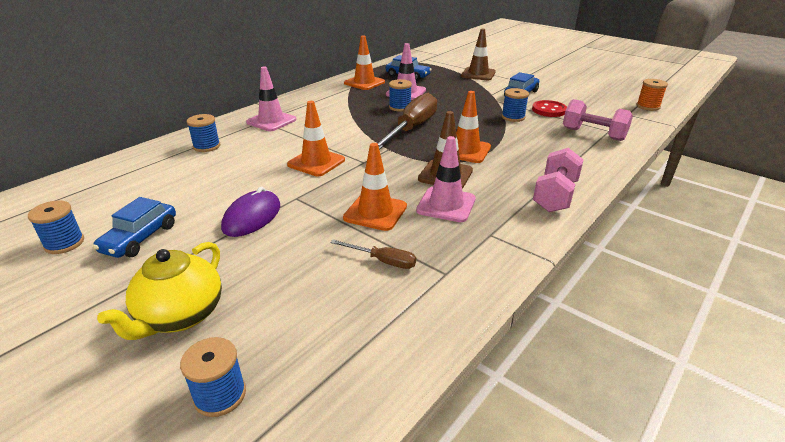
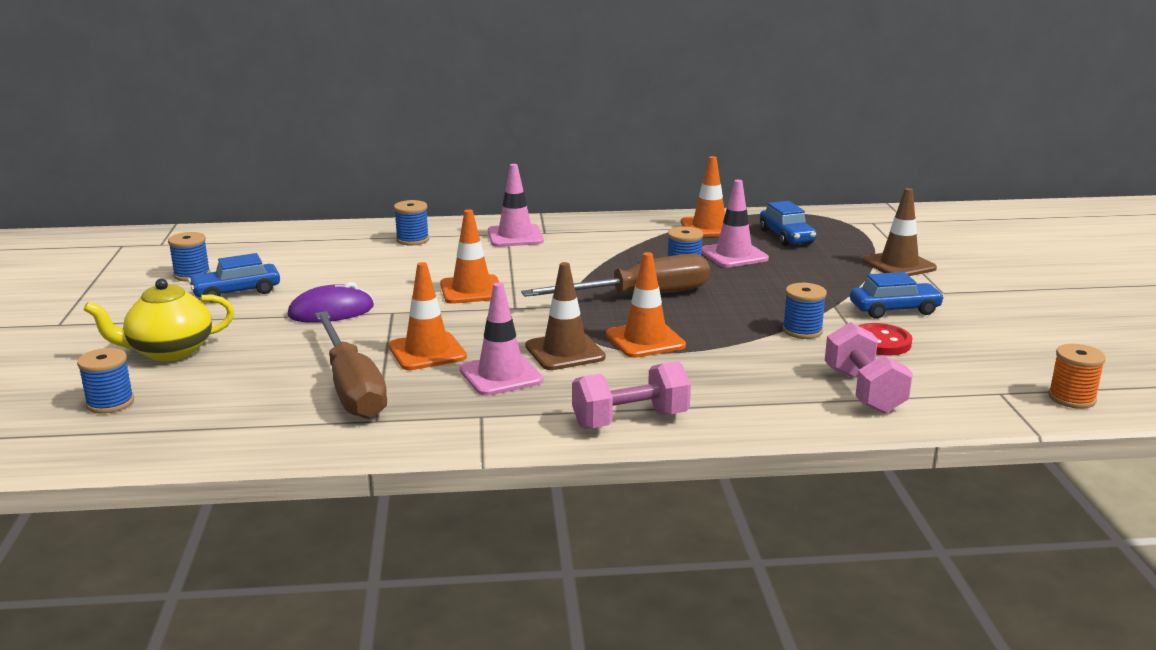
camera: 45 degrees right, 10 degrees down
(382, 261) = (351, 387): brown screwdriver -> brown screwdriver, size x2.15

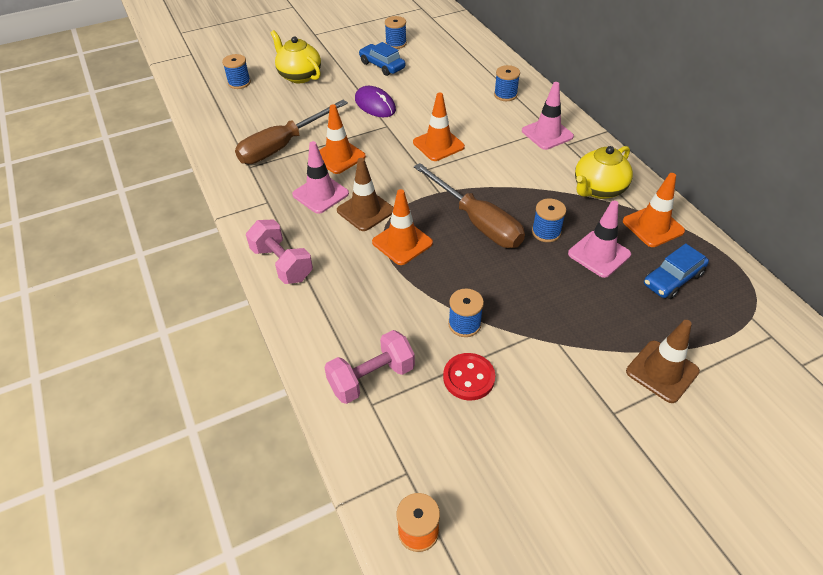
camera: 70 degrees right, 25 degrees up
(634, 235) = (598, 189): none -> yellow teapot
(894, 310) = (545, 380): blue car -> none

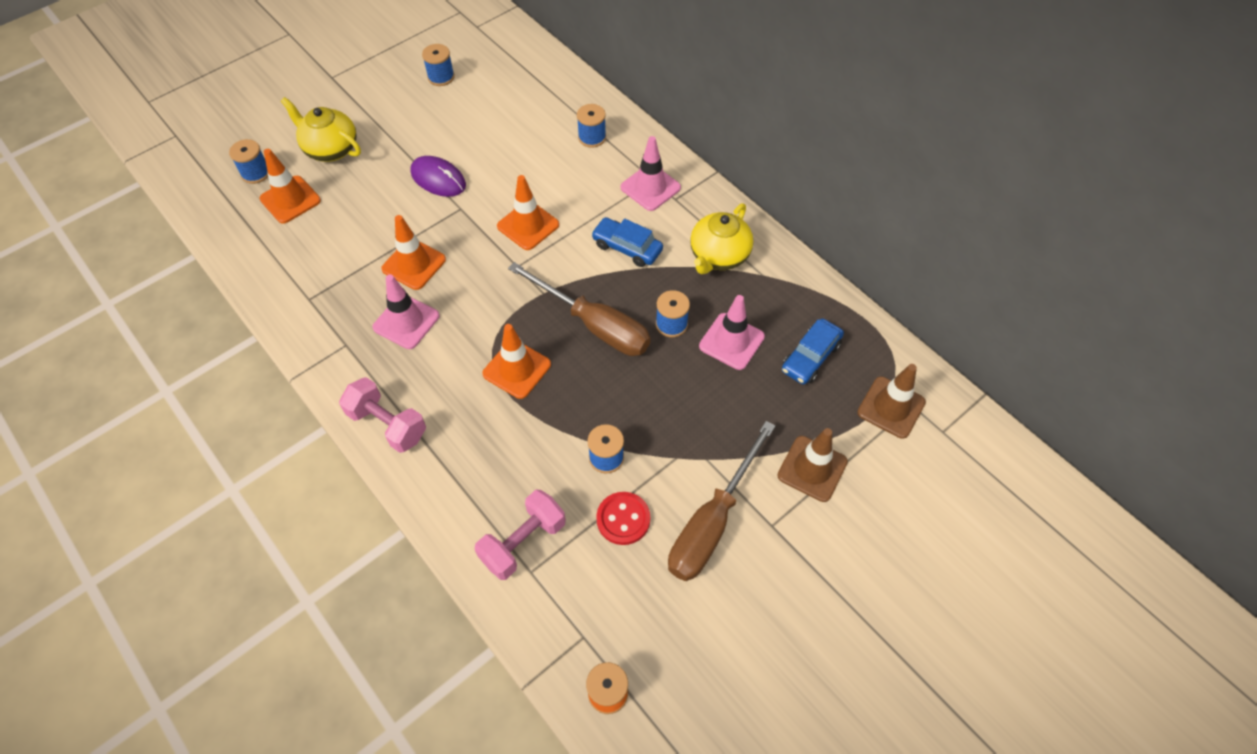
camera: 15 degrees left, 10 degrees up
(283, 146) = (341, 260): brown screwdriver -> brown screwdriver (712, 522)
(365, 211) = (465, 335): brown traffic cone -> brown traffic cone (891, 407)
(382, 65) = (432, 116): blue car -> blue car (627, 248)
(653, 226) = (783, 294): orange traffic cone -> orange traffic cone (290, 200)

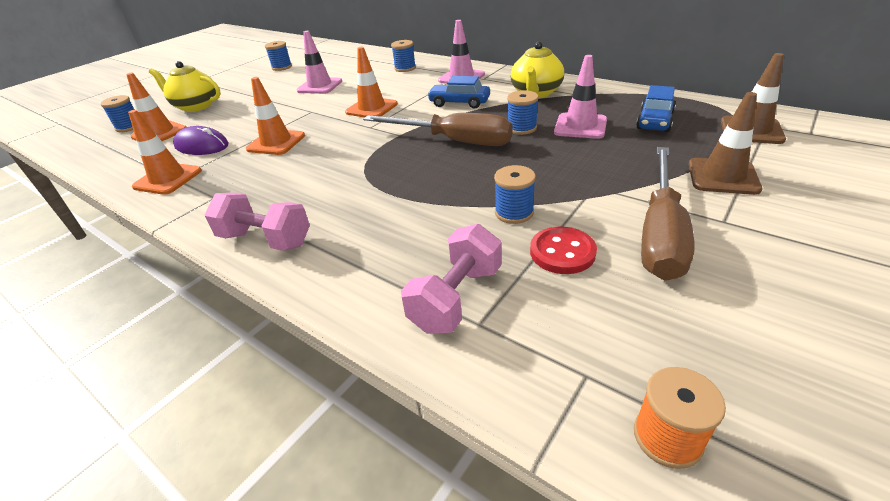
camera: 10 degrees left, 20 degrees down
(406, 322) = (274, 172): pink traffic cone -> pink traffic cone (320, 86)
(438, 179) = (289, 103): purple mouse -> purple mouse (201, 146)
(517, 369) = (393, 178): orange traffic cone -> orange traffic cone (168, 179)

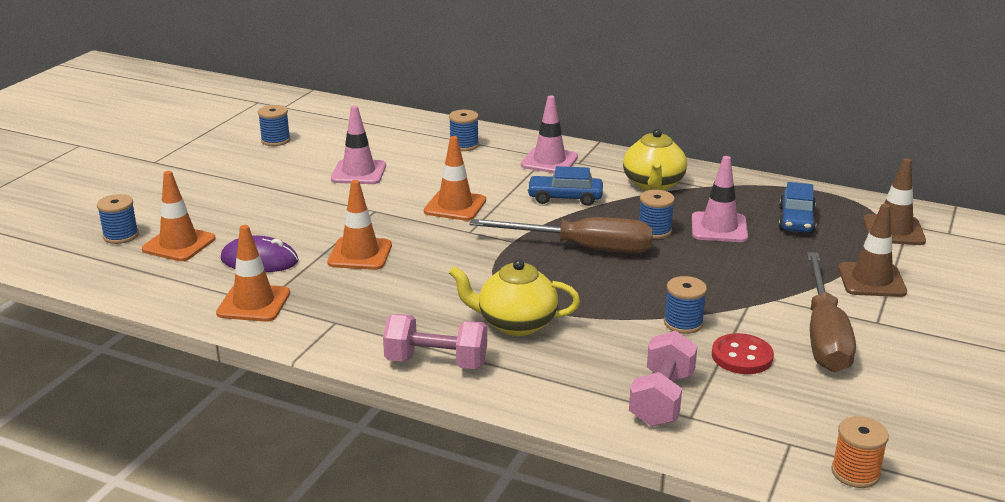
camera: 15 degrees left, 10 degrees down
(196, 106) = (195, 204): yellow teapot -> yellow teapot (515, 323)

